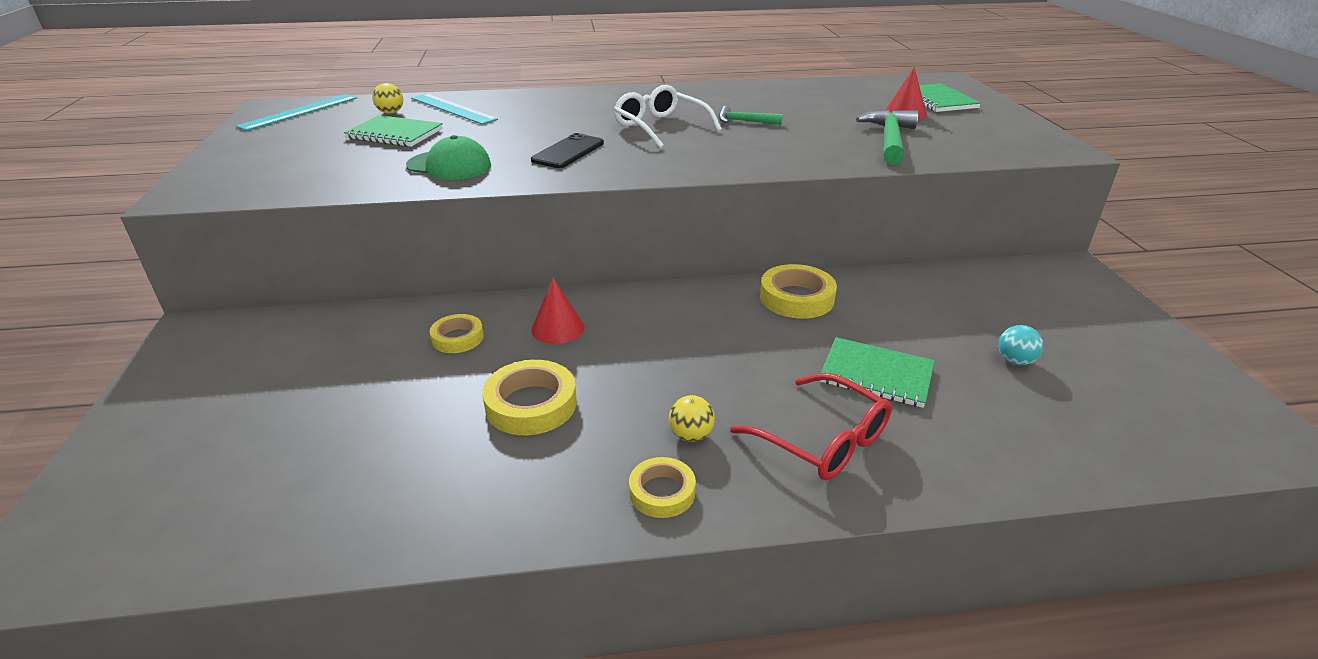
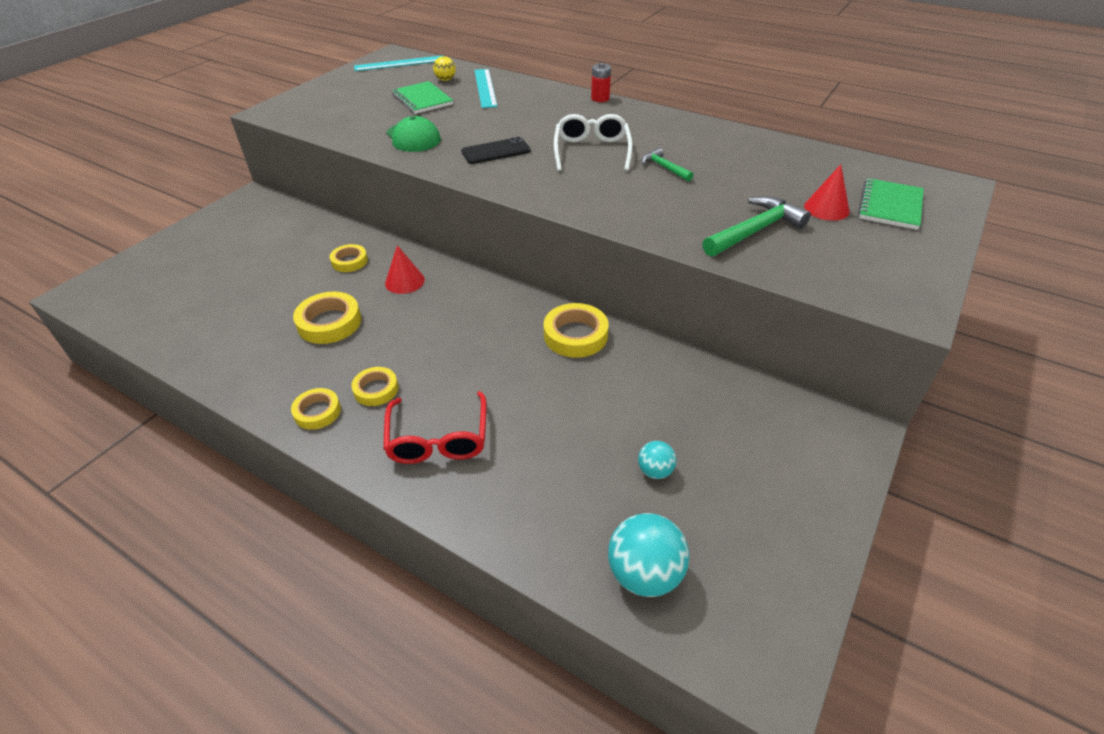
camera: 40 degrees right, 10 degrees up
(591, 90) = (600, 98): none -> red battery
(691, 435) = (376, 389): yellow ball -> yellow tape
(876, 375) = (538, 419): green notebook -> none
(1128, 434) = (644, 574): none -> turquoise ball

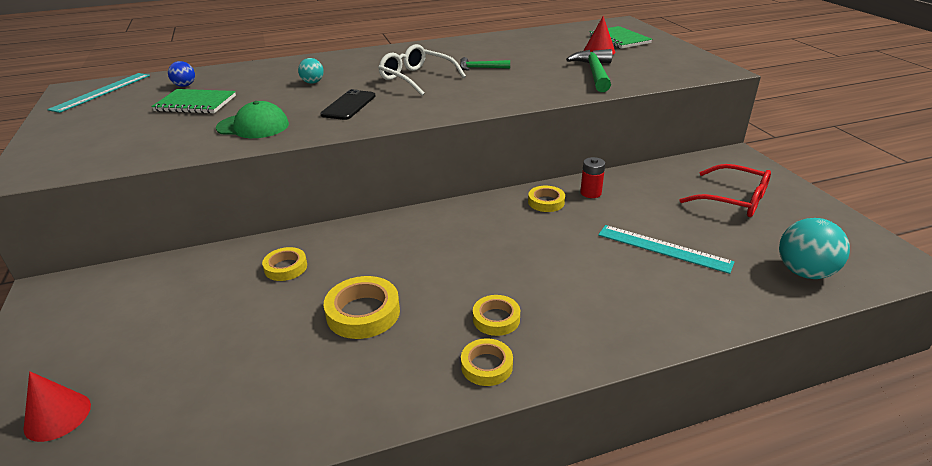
camera: 50 degrees left, 10 degrees down
(404, 281) = (366, 249): red cone -> red cone (57, 416)
(438, 438) = (595, 308): red glasses -> red glasses (733, 200)
(445, 80) = (185, 85): yellow ball -> blue ball
(485, 88) = (238, 78): turquoise ruler -> turquoise ruler (663, 248)
(575, 335) = (546, 202): yellow tape -> yellow tape, size x0.63
(600, 98) = (349, 53): red battery -> red battery (590, 193)
(655, 471) = (715, 230): turquoise ball -> turquoise ball (313, 82)

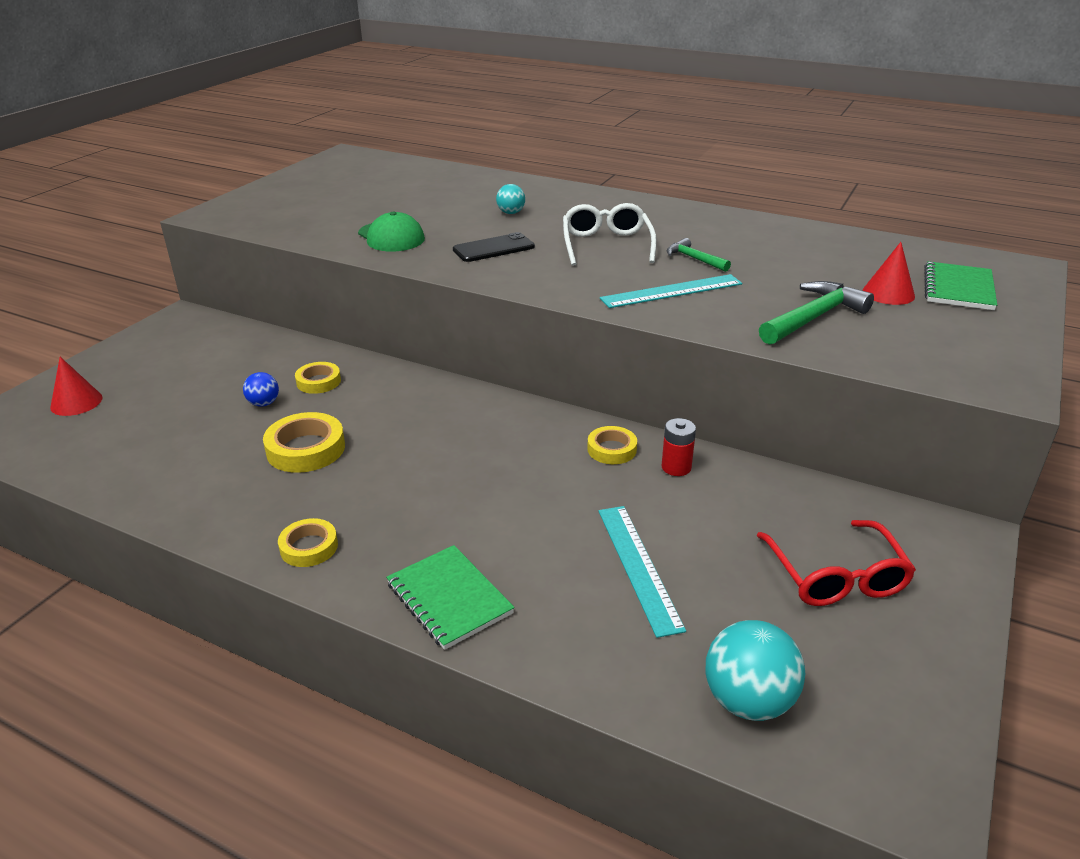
camera: 45 degrees right, 0 degrees up
(102, 92) = (356, 163): turquoise ruler -> turquoise ruler (671, 291)
(185, 85) = (416, 178): blue ball -> blue ball (264, 403)
(195, 103) = (393, 199): green notebook -> green notebook (449, 598)
(496, 319) = (378, 519): yellow tape -> none

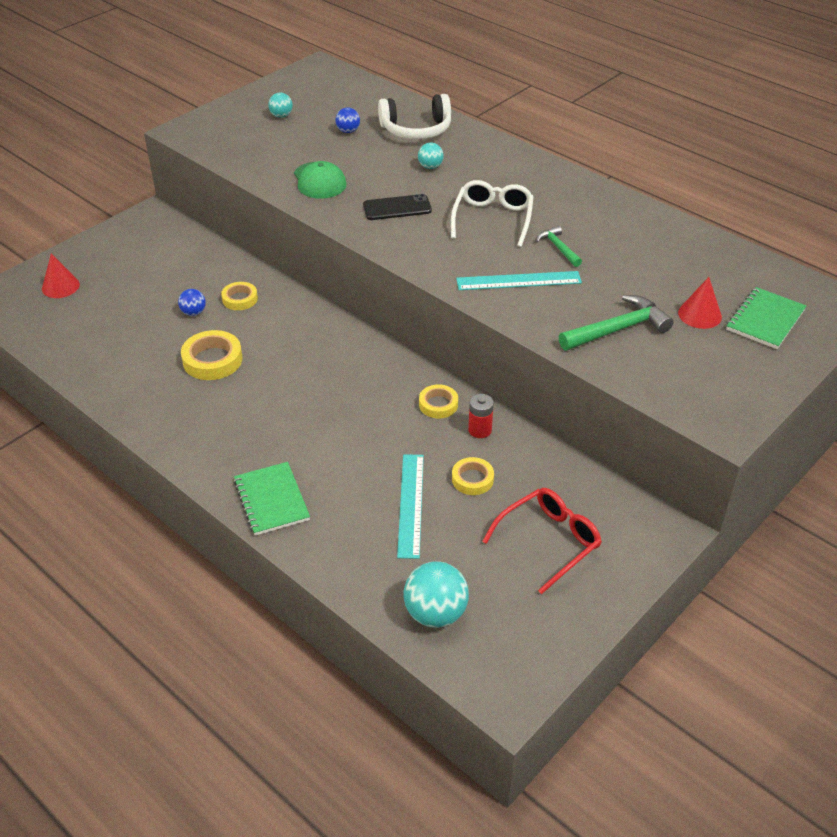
camera: 15 degrees right, 10 degrees up
(309, 547) = (191, 442): yellow tape -> yellow tape (472, 479)
(321, 192) = (281, 116): none -> turquoise ball
(403, 196) = (348, 131): none -> blue ball
(478, 187) = (416, 129): none -> white headphones
(835, 576) = (548, 542): red glasses -> red glasses turned 135 degrees counterclockwise

